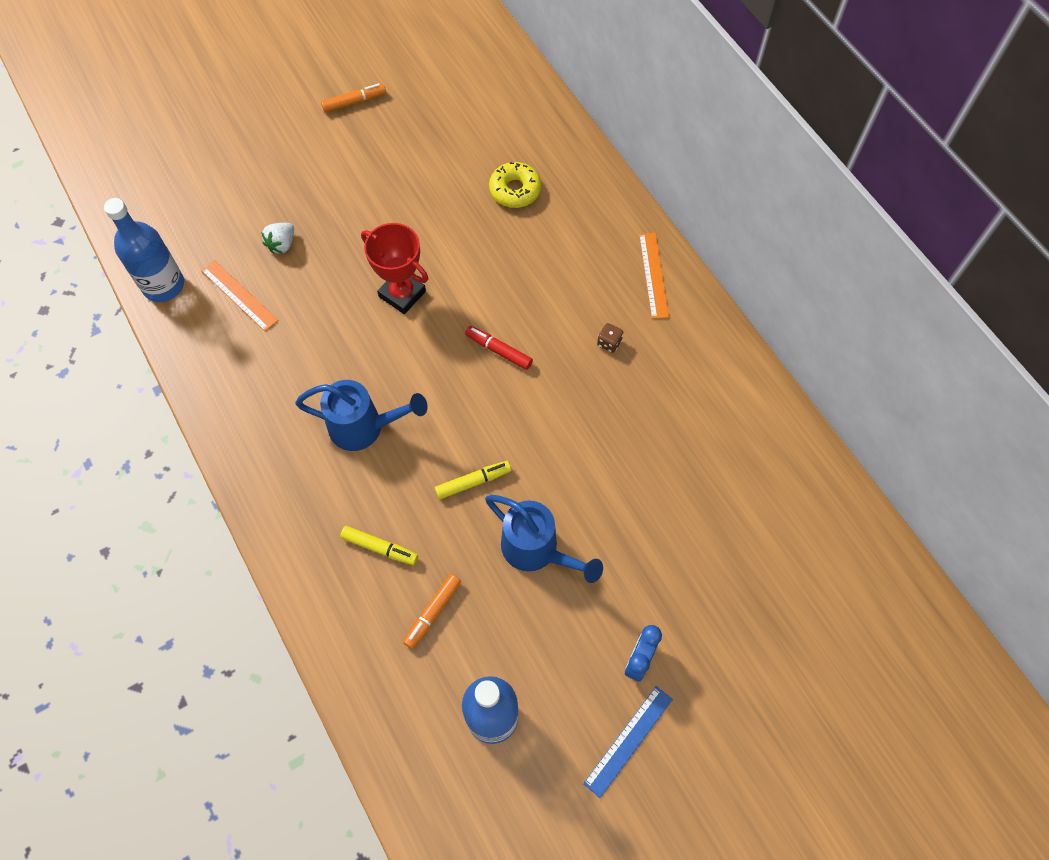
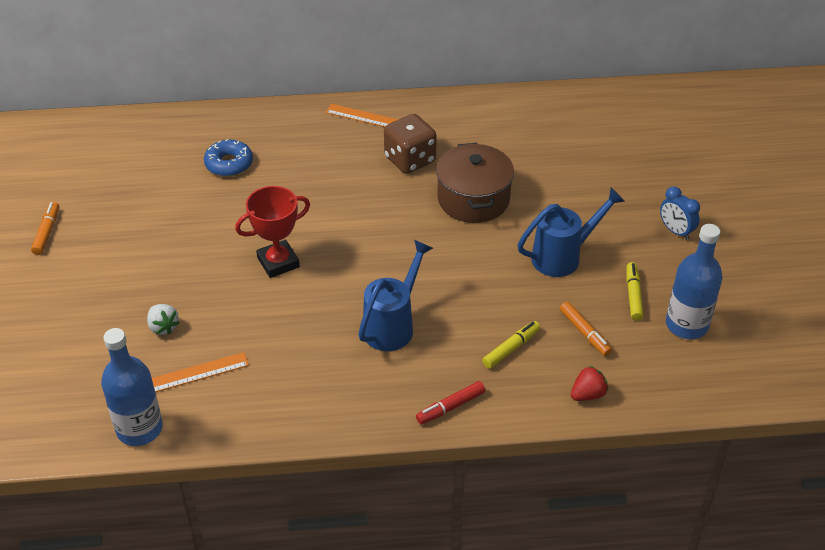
camera: 65 degrees left, 20 degrees down
(348, 645) = (588, 394): none -> red strawberry
(473, 482) = (484, 274): yellow marker -> yellow marker (633, 295)
(499, 351) = (375, 222): red marker -> red marker (450, 407)
(515, 190) = (229, 164): yellow donut -> blue donut
(580, 428) = (473, 199): none -> brown pot
(609, 343) = (410, 160): brown dice -> brown dice, size x2.35
(628, 740) = (734, 257): blue ruler -> none

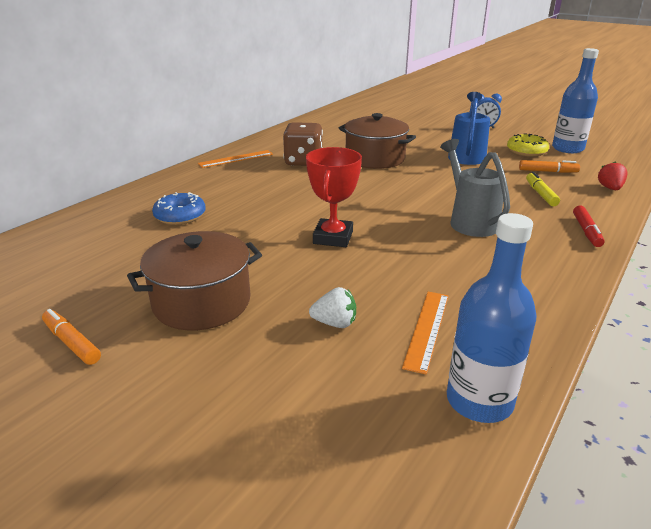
camera: 50 degrees left, 15 degrees down
(131, 254) = (202, 302): none -> brown pot
(392, 325) = (470, 221): blue watering can -> grey watering can
(633, 295) = (526, 151): yellow marker -> yellow donut

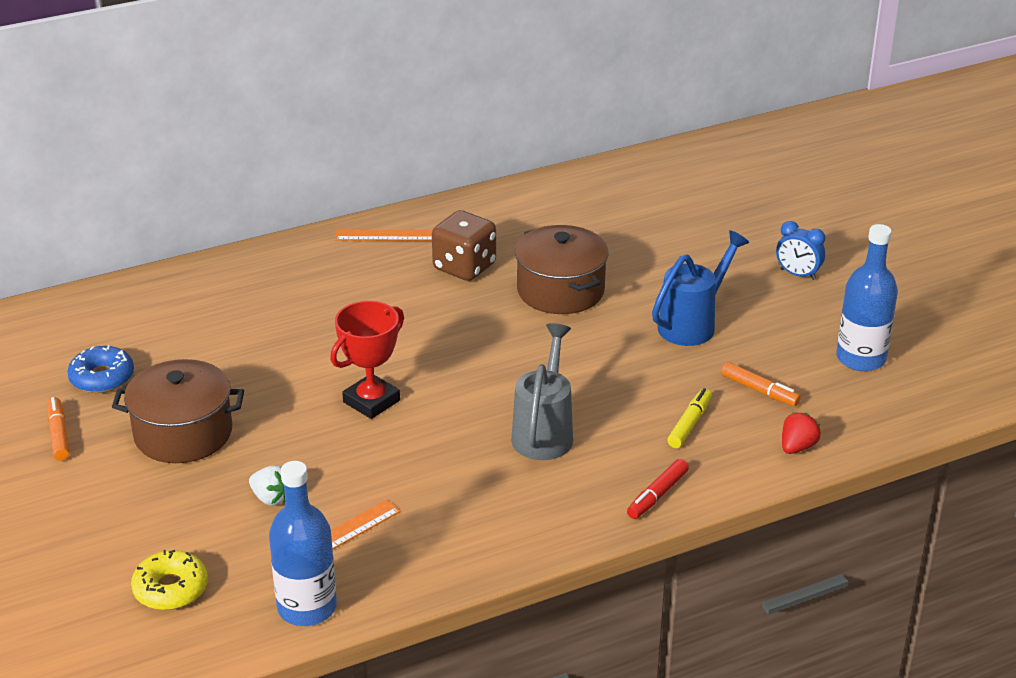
camera: 30 degrees right, 5 degrees up
(180, 216) = (249, 315): blue donut -> blue donut (102, 378)
(526, 151) = (789, 344): yellow donut -> yellow donut (171, 589)

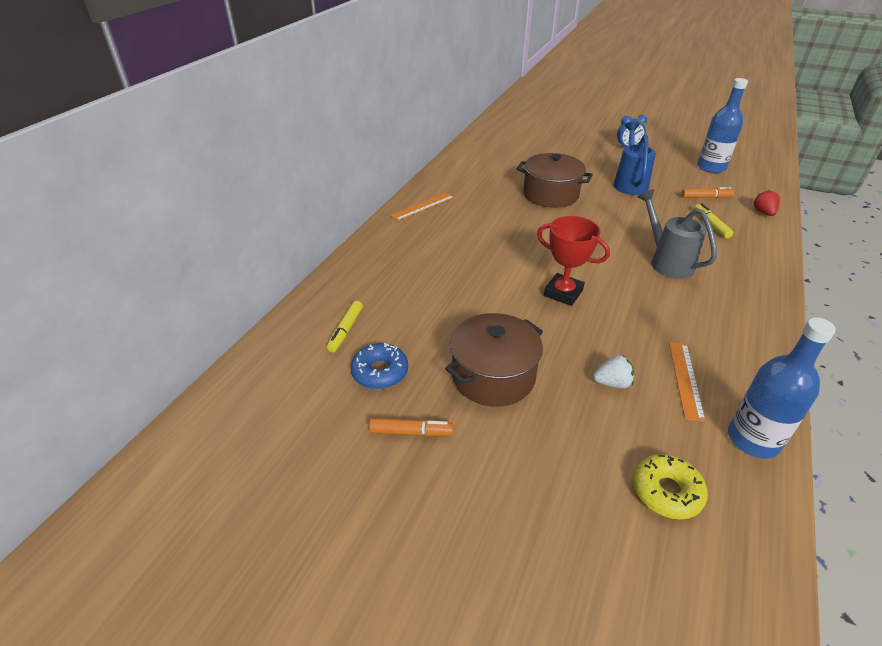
camera: 40 degrees left, 5 degrees up
(58, 435) = (411, 432): orange marker -> orange marker turned 150 degrees clockwise
(126, 328) = (346, 330): none -> yellow marker
(371, 401) = (563, 293): red trophy -> red trophy turned 60 degrees counterclockwise
(464, 267) = (488, 204): brown dice -> none
(657, 495) = (763, 263): red marker -> none

